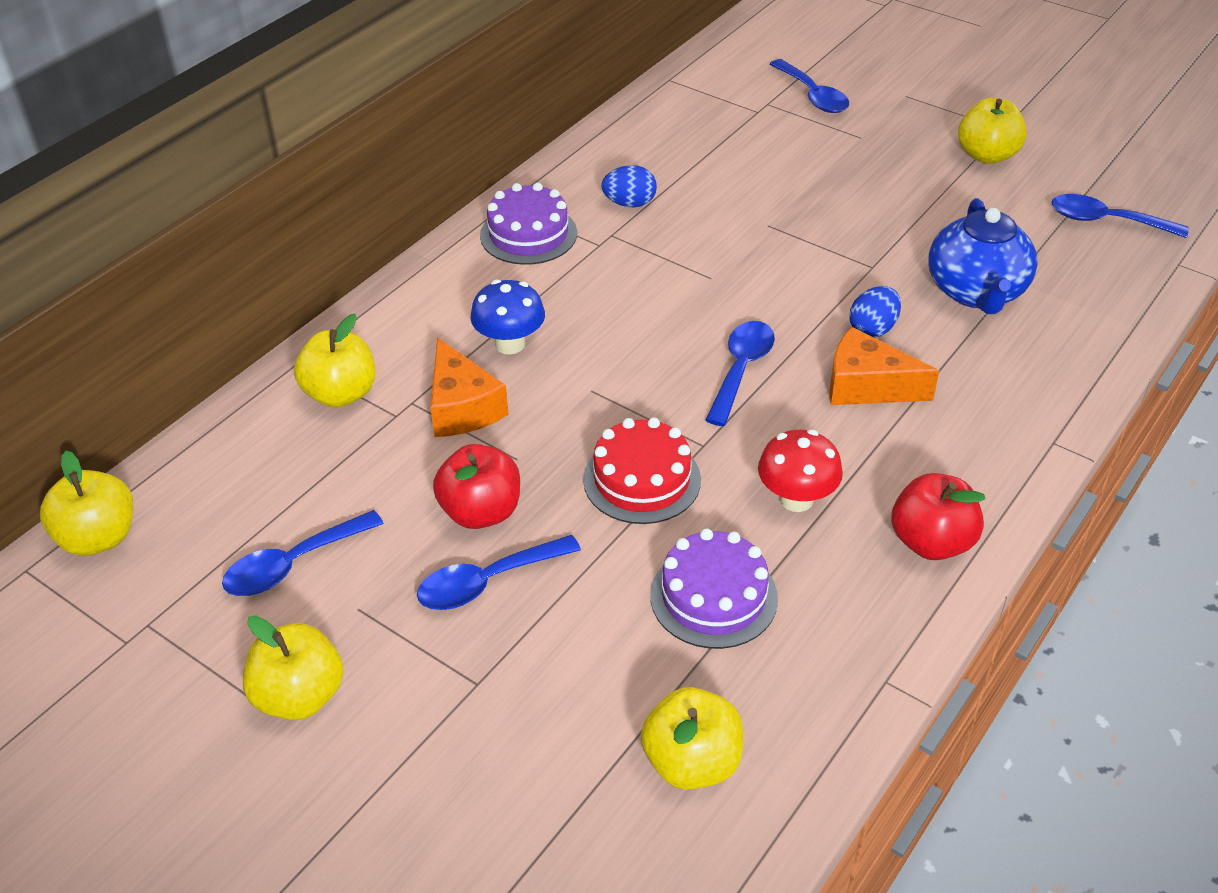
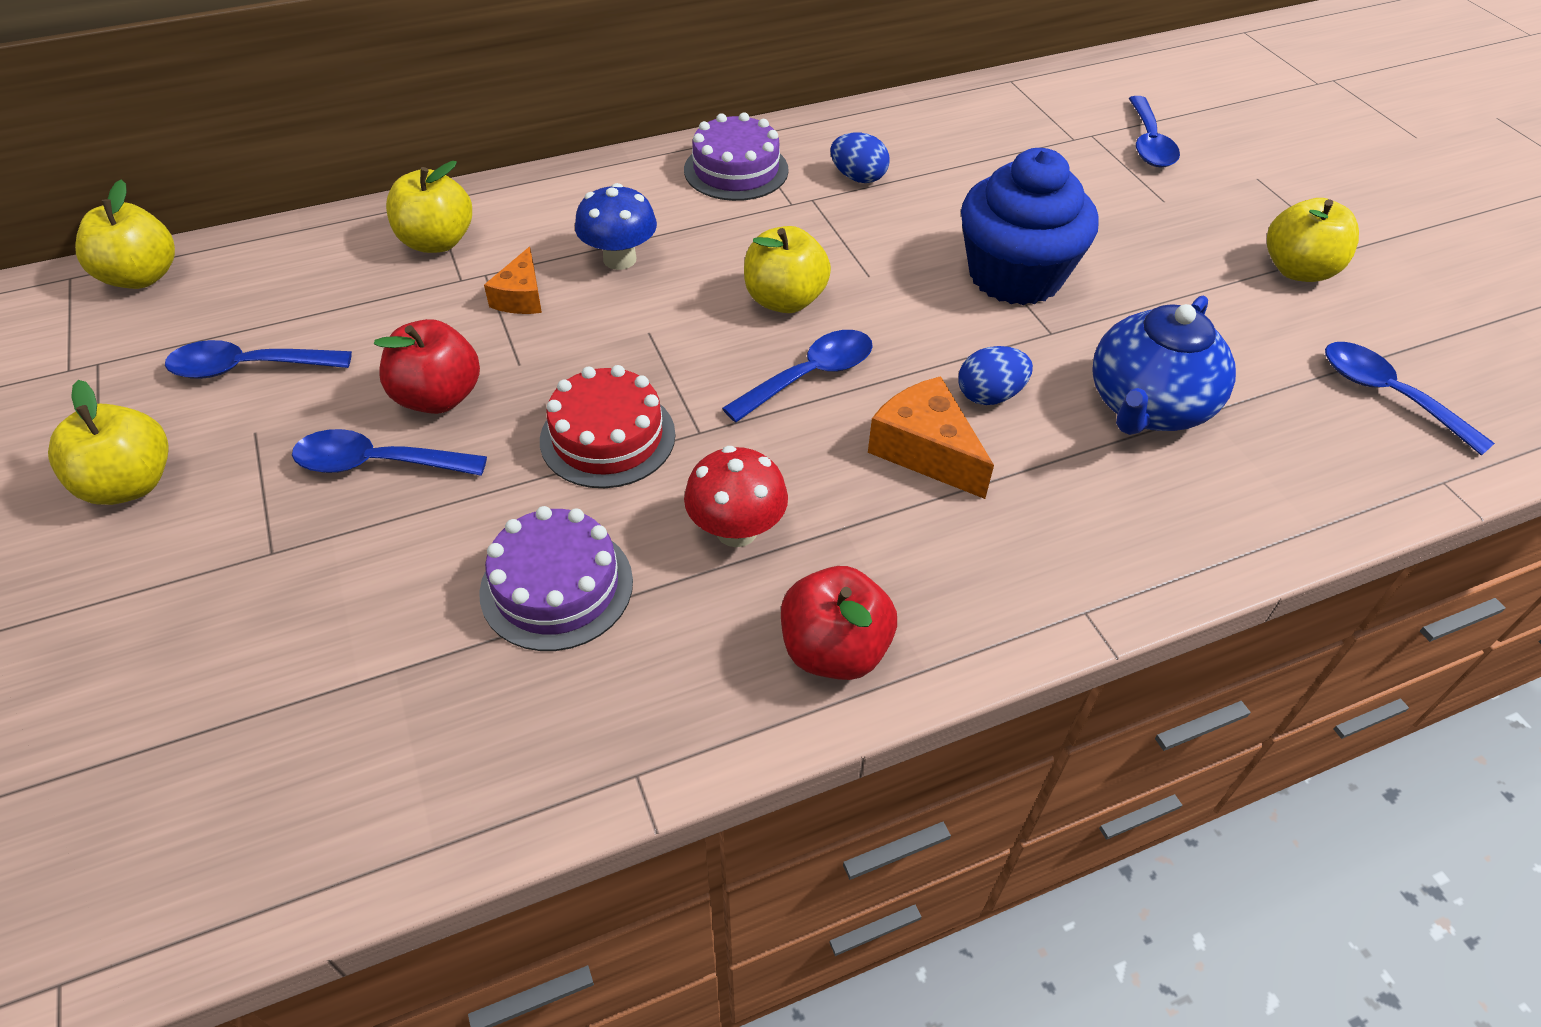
camera: 30 degrees right, 5 degrees up
(462, 407) = (521, 297): orange cheese -> orange cheese, size x0.65
(692, 762) = (365, 743): yellow apple -> yellow apple (785, 300)
(812, 235) = (1015, 276): none -> blue cupcake

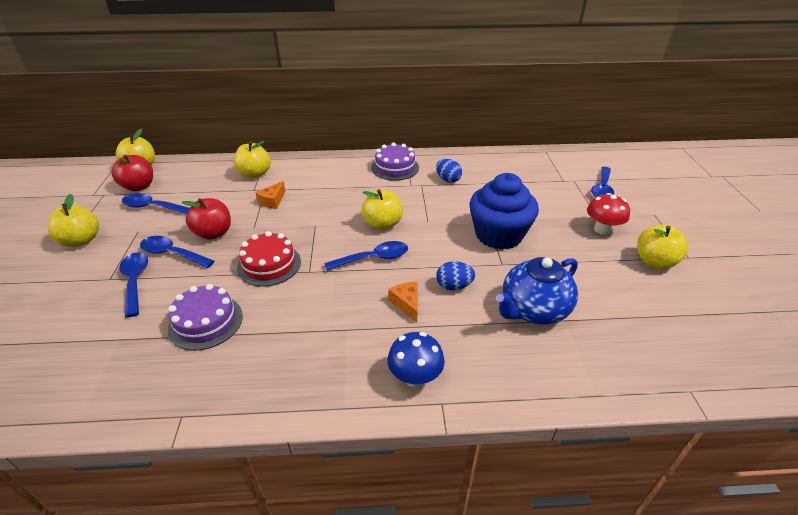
camera: 20 degrees right, 10 degrees down
(619, 259) = (322, 194): blue mushroom -> blue mushroom (415, 377)
(736, 530) = (297, 318): red mushroom -> red mushroom (602, 229)
(834, 650) = (306, 385): red apple -> red apple (139, 187)
(925, 451) = (407, 304): orange cheese -> orange cheese, size x0.65
(1387, 395) = (677, 336): blue spoon -> blue spoon (135, 281)

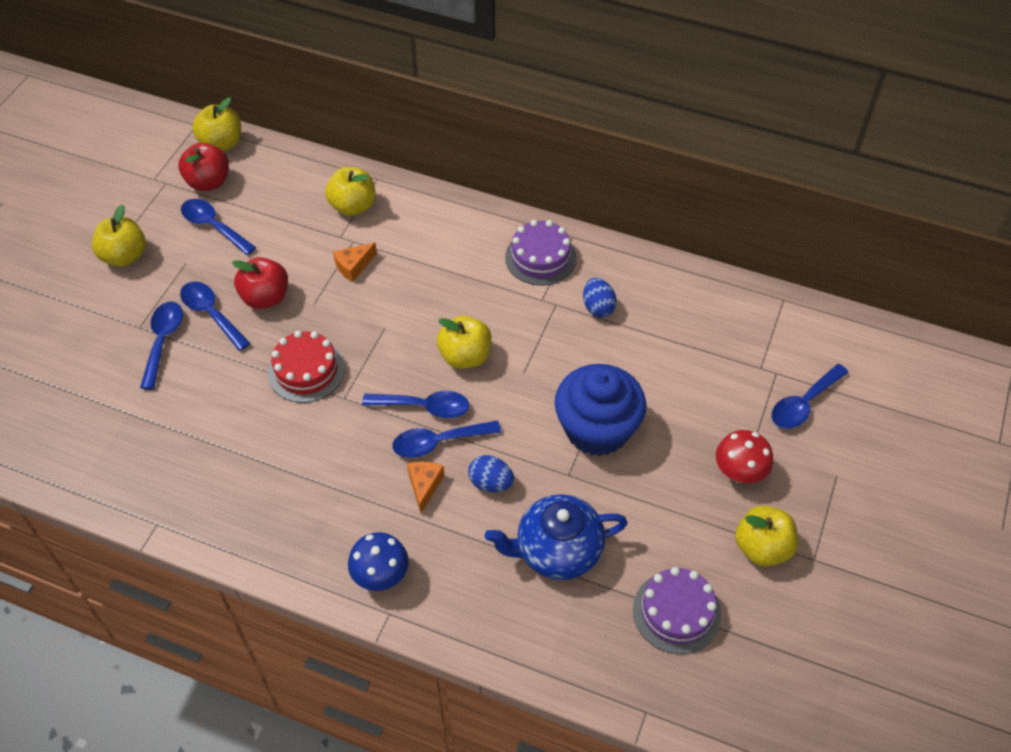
camera: 25 degrees right, 15 degrees up
(206, 322) = (213, 425): purple cake -> purple cake (676, 612)
(398, 275) = (438, 442): none -> blue spoon

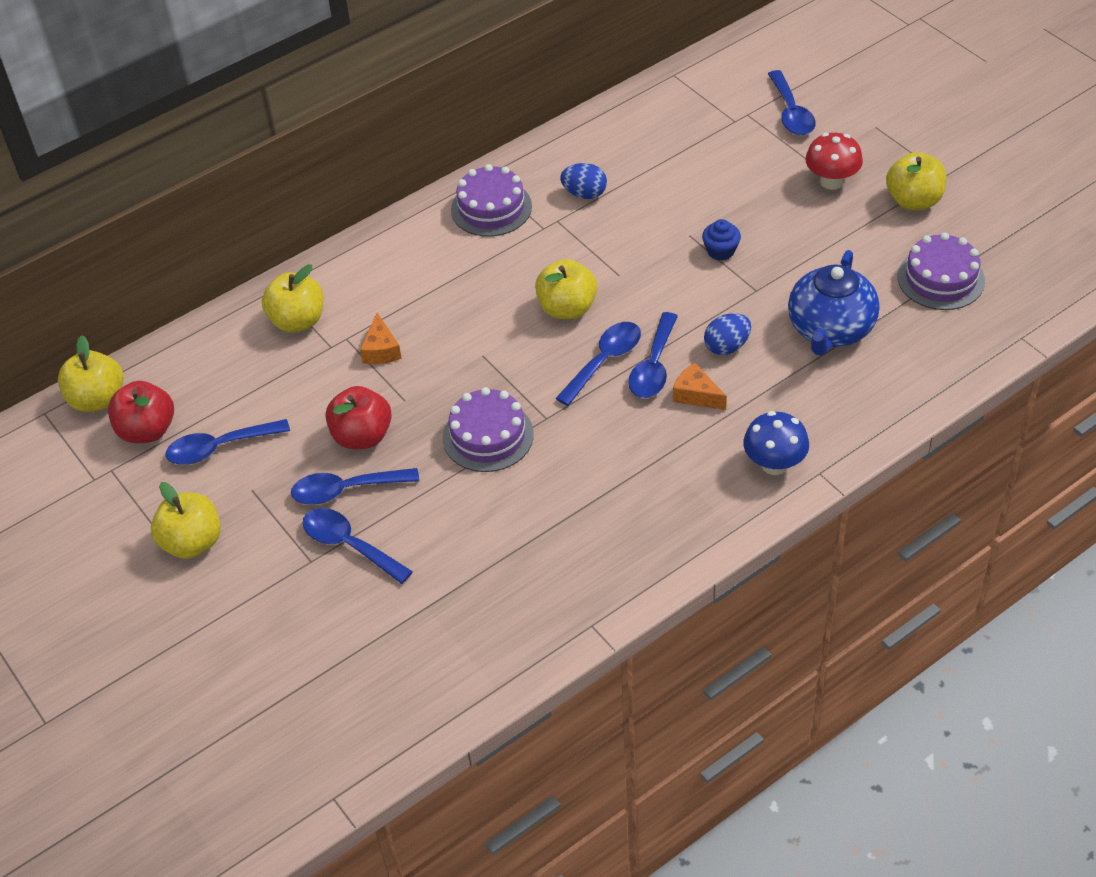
camera: 55 degrees left, 5 degrees down
(306, 370) = (488, 436): red cake -> purple cake
(597, 429) = (721, 251): blue cupcake -> blue cupcake, size x0.41

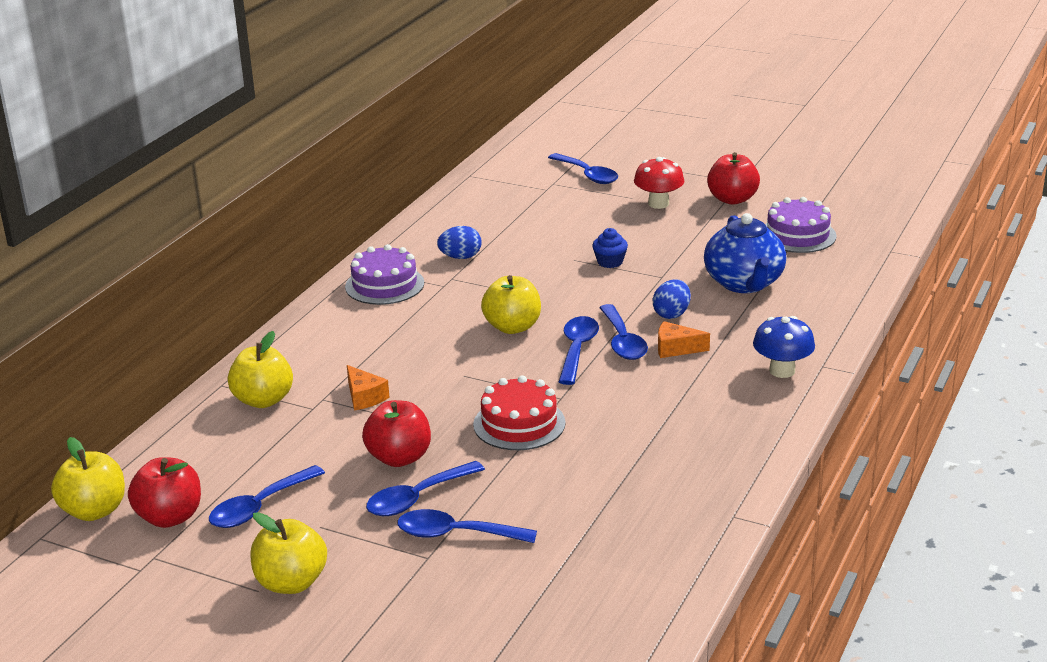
camera: 30 degrees left, 20 degrees down
(488, 436) = (519, 424): purple cake -> red cake
(913, 200) = (732, 199): yellow apple -> red apple

